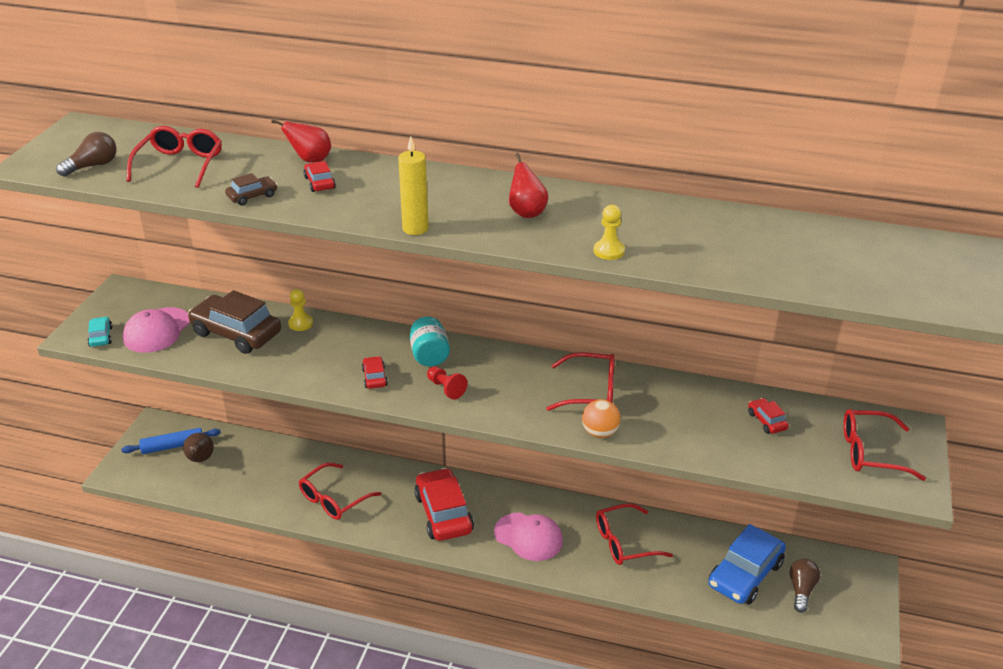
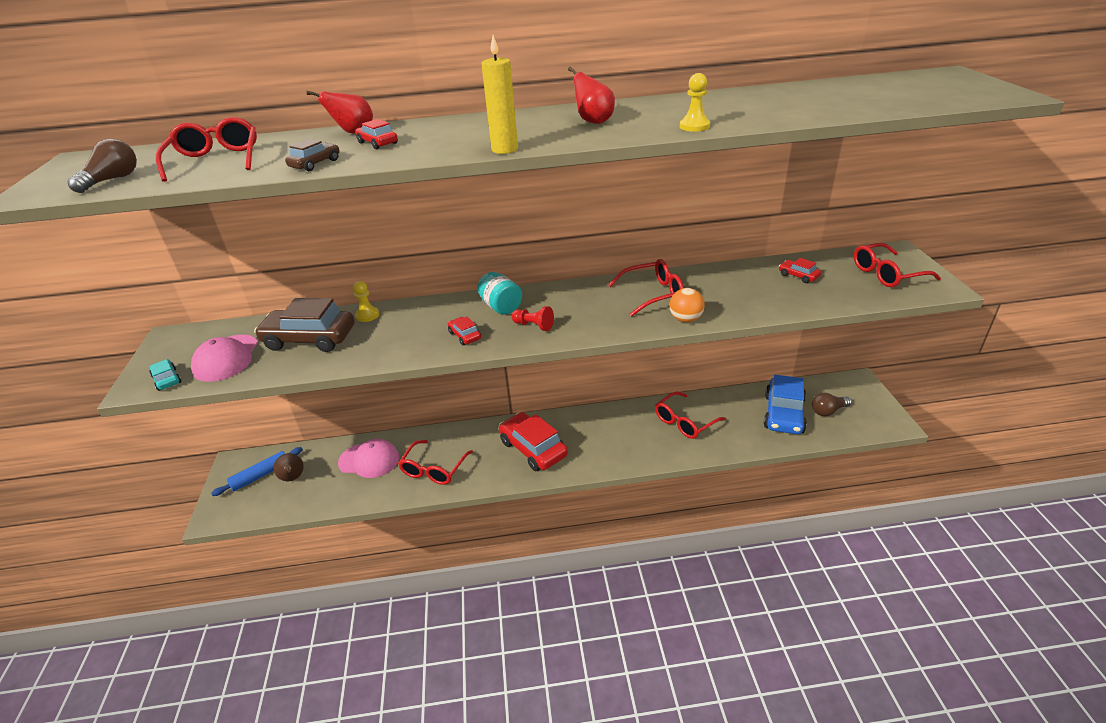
camera: 20 degrees left, 0 degrees up
(528, 537) = (611, 443): pink cap -> pink cap (369, 460)
(801, 590) = (828, 411): brown light bulb -> brown light bulb turned 105 degrees counterclockwise

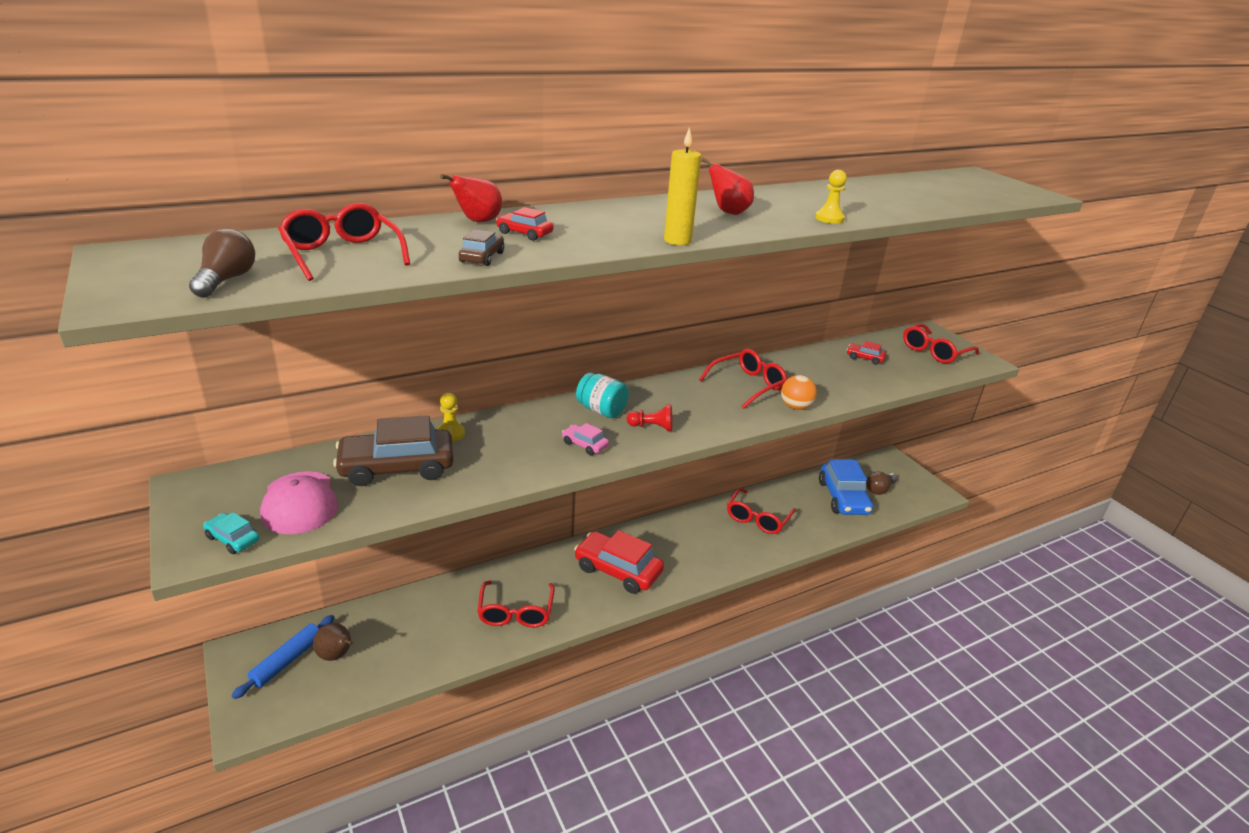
camera: 25 degrees left, 5 degrees down
(369, 460) = (428, 616): pink cap -> none
(465, 335) = (584, 445): red car -> pink car

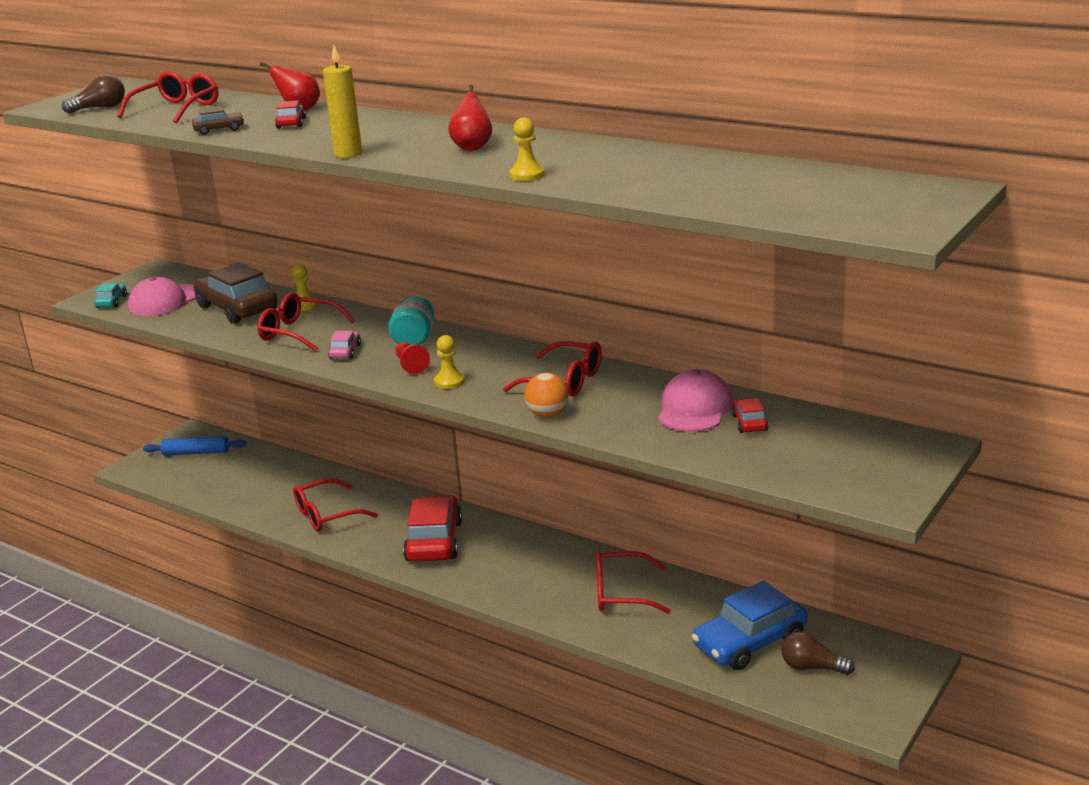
camera: 65 degrees right, 5 degrees down
(336, 655) = (215, 467): brown pear -> none
(701, 422) = (449, 382): none -> yellow pawn
(831, 364) = (694, 408): none -> pink cap
(934, 352) = (857, 461): red glasses -> red glasses (299, 332)

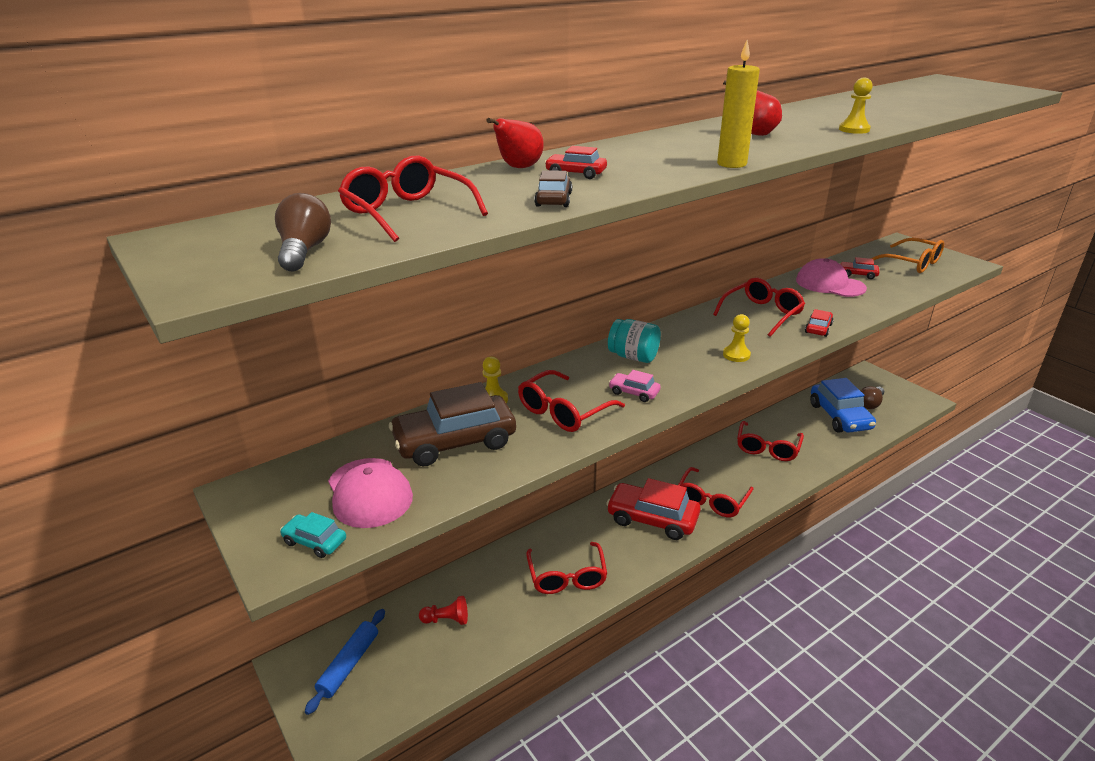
camera: 70 degrees left, 5 degrees up
(411, 366) = (691, 366): red pawn -> red pawn (446, 620)
(488, 571) = (712, 500): none -> red glasses
(548, 414) = (818, 328): orange ball -> red car
(838, 457) = (911, 263): none -> orange glasses

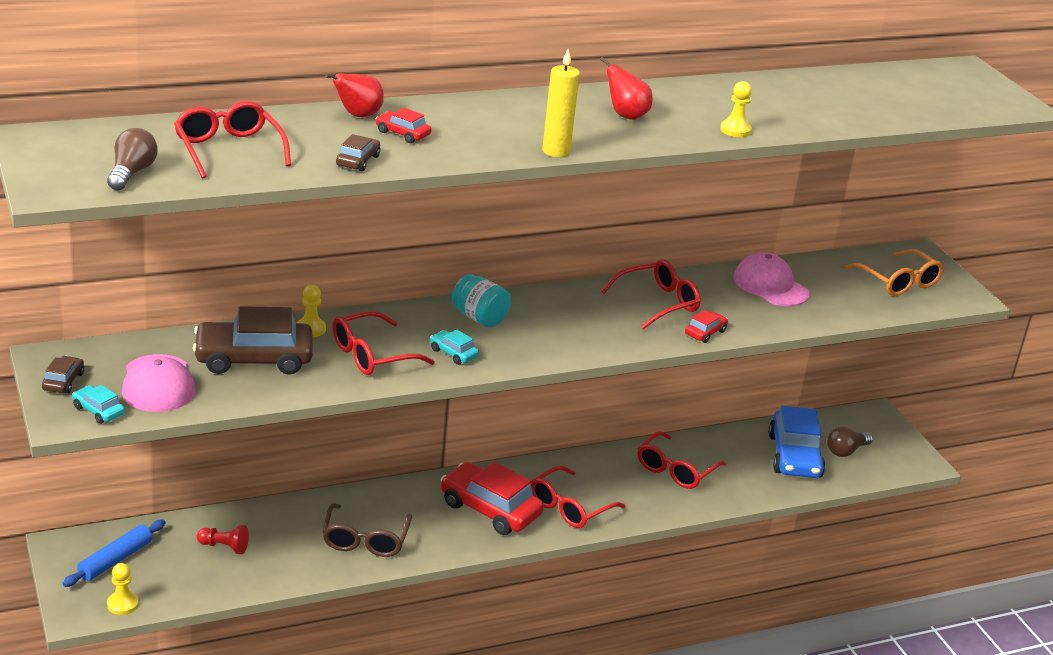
camera: 10 degrees right, 0 degrees up
(264, 516) = (63, 381): none -> brown car
(567, 576) = (365, 540): red glasses -> brown glasses
(634, 392) = (453, 353): pink car -> turquoise car
(736, 355) = (589, 340): yellow pawn -> yellow pawn (122, 604)
(857, 274) = (816, 281): red car -> none

